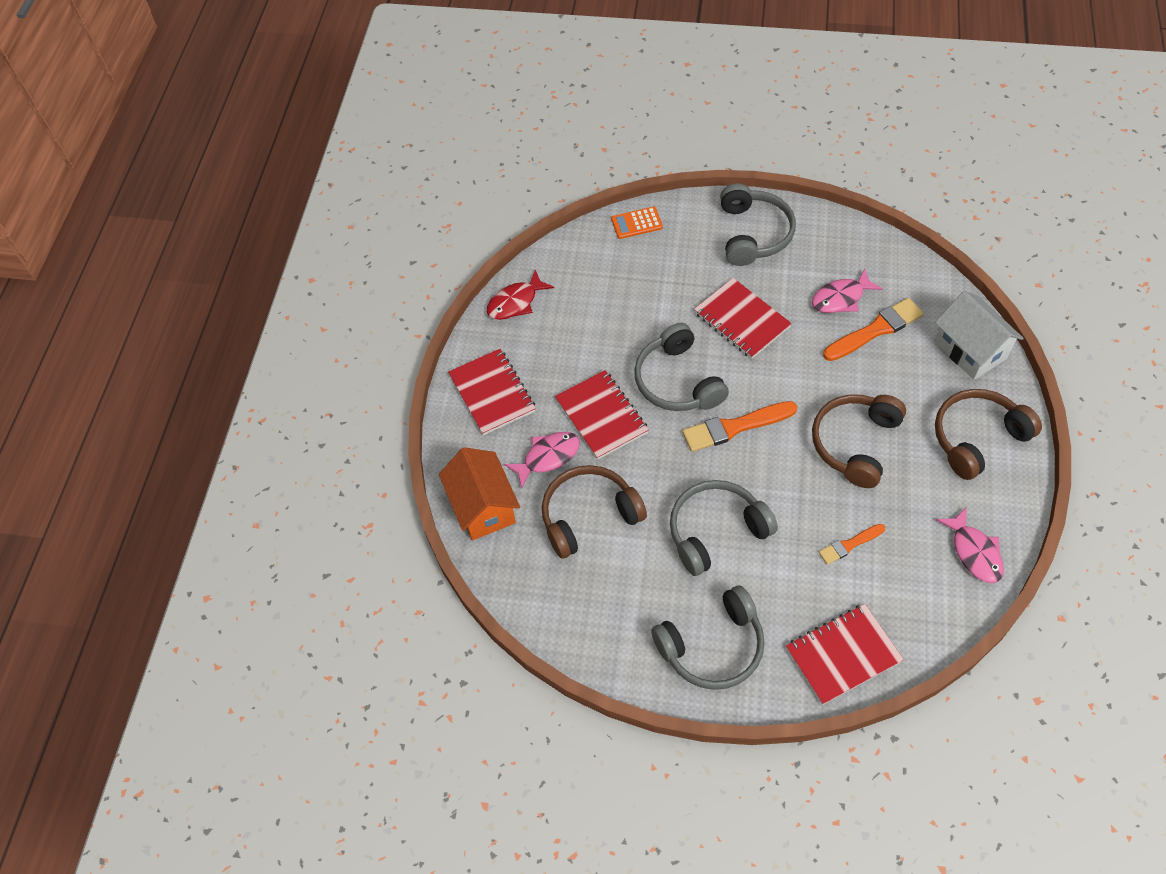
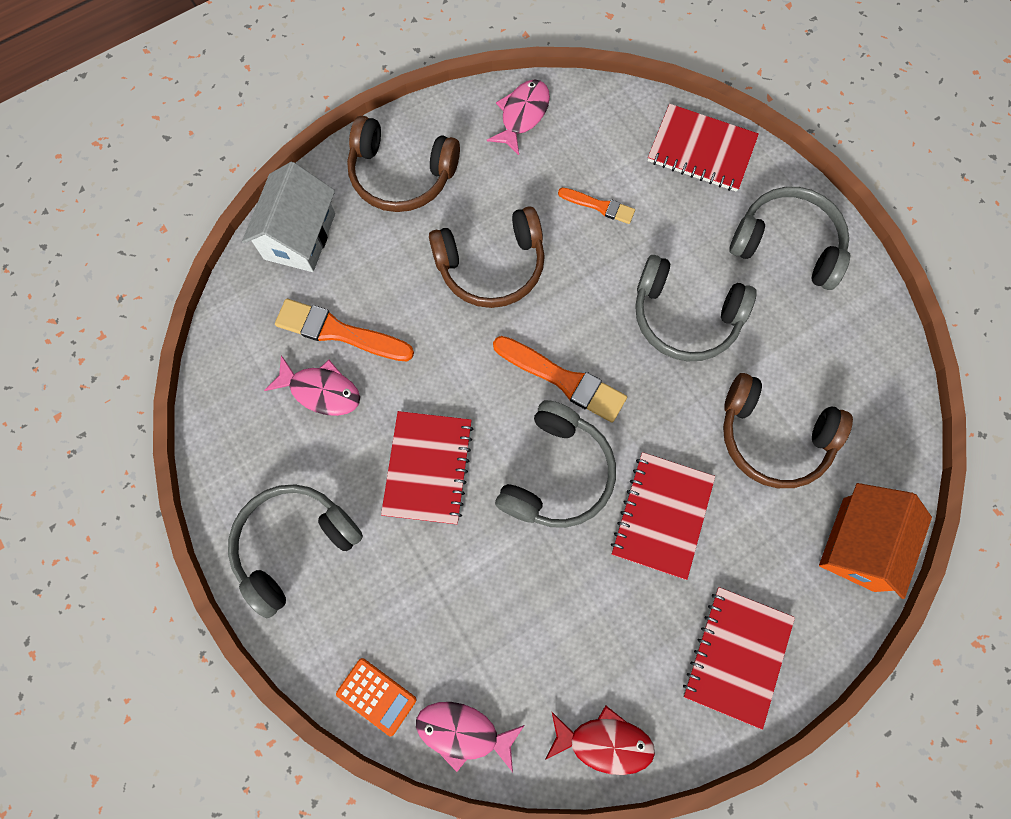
camera: 135 degrees left, 15 degrees up
(548, 457) = (752, 529): pink fish -> pink fish (463, 732)

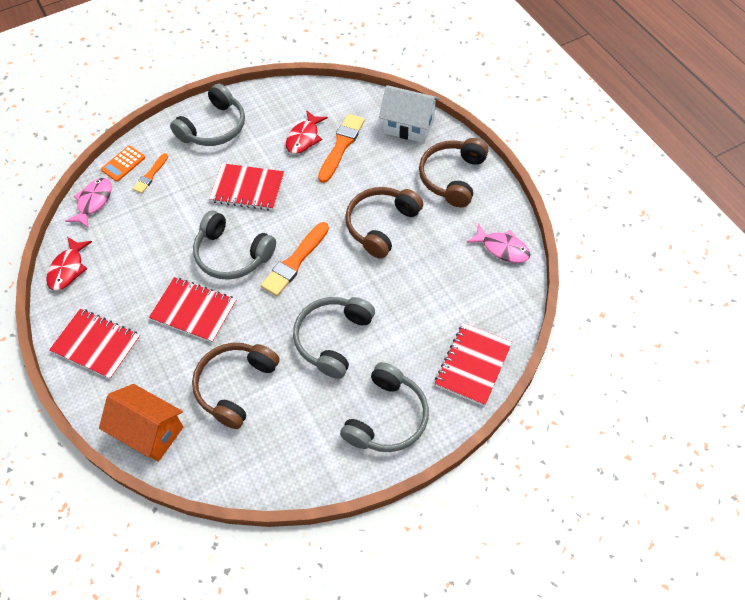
camera: 95 degrees right, 15 degrees down
(294, 544) = (214, 127): grey headphones -> grey headphones turned 75 degrees clockwise
(321, 390) = (304, 138): pink fish -> red fish
(491, 266) = (381, 225): brown headphones -> brown headphones turned 45 degrees clockwise
(599, 206) = (425, 292): orange brush -> orange brush (150, 175)

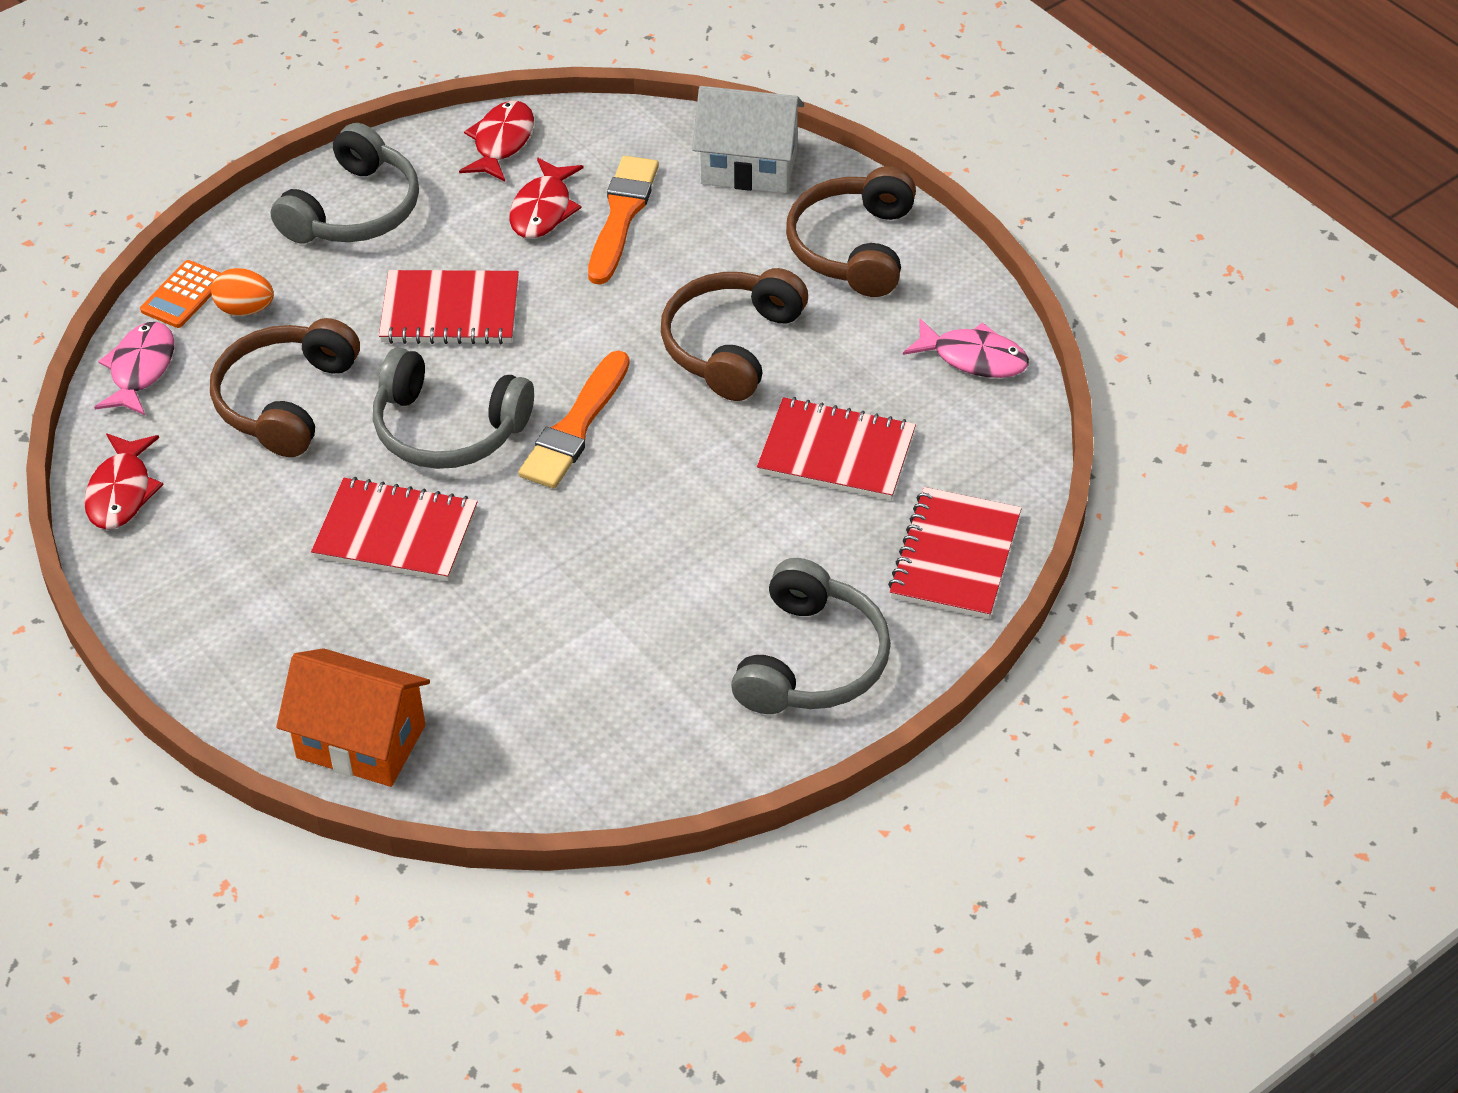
camera: 10 degrees left, 10 degrees down
(97, 345) = (217, 613): red notebook -> red notebook (836, 452)
(150, 175) = (245, 309): orange brush -> orange egg
(235, 386) = (509, 647): brown headphones -> brown headphones (285, 400)
(292, 99) = (501, 142): none -> red fish
(333, 339) = (679, 547): grey headphones -> none

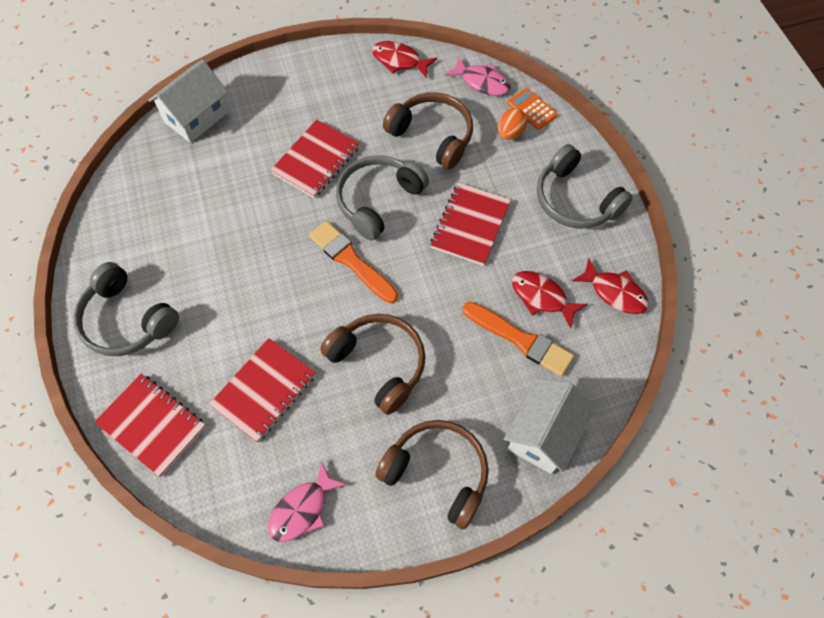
camera: 110 degrees right, 15 degrees up
(361, 741) = (196, 117): orange house -> white house

